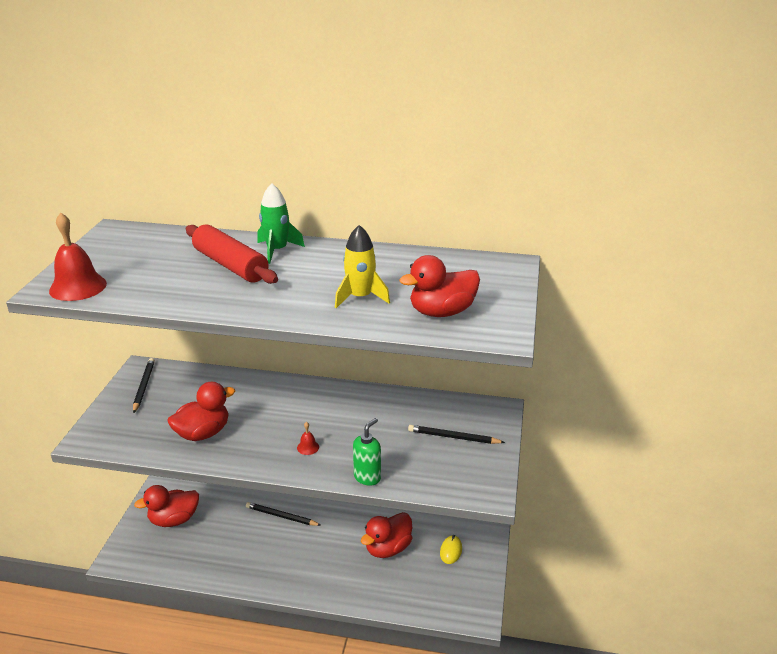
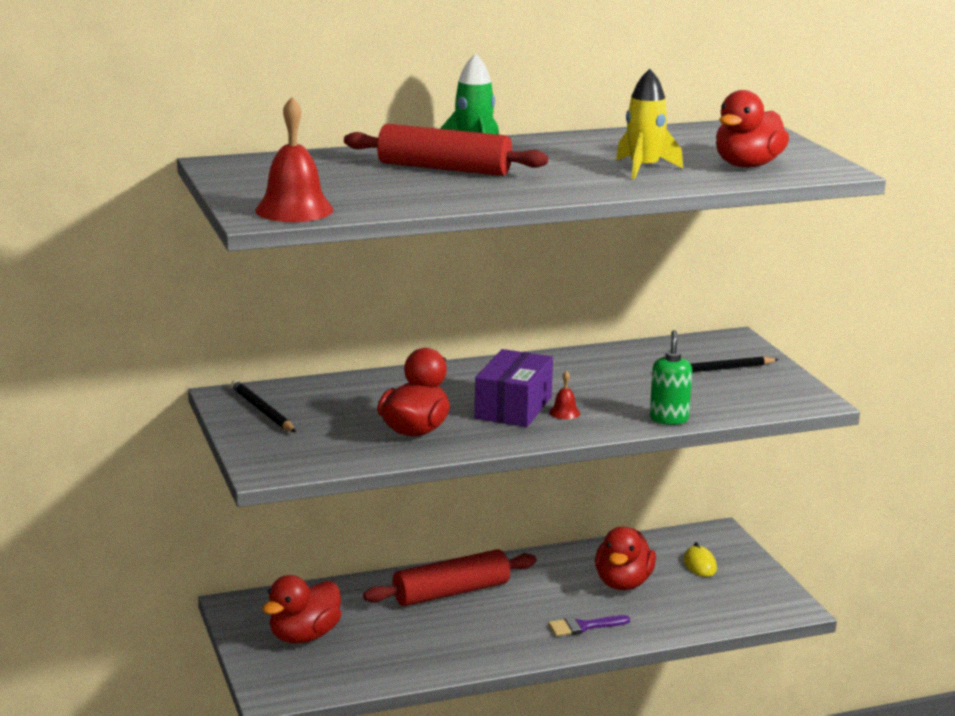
camera: 30 degrees left, 10 degrees down
(281, 516) = (451, 592): black pencil -> red rolling pin
(282, 431) = (513, 408): none -> purple box
(330, 576) = (583, 627): none -> purple brush

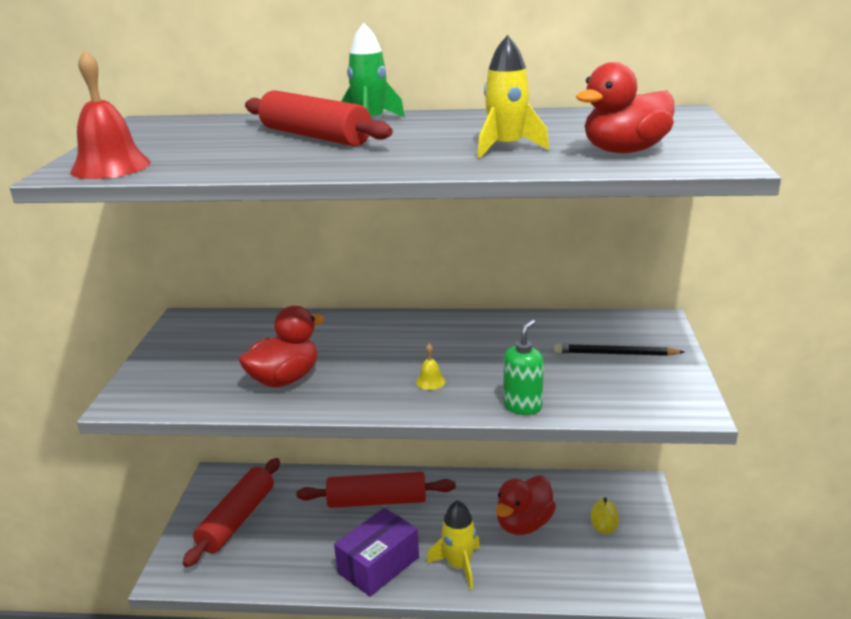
camera: 25 degrees right, 5 degrees up
(262, 410) = (192, 337): black pencil -> none
(304, 636) = (237, 519): red duck -> red rolling pin
(513, 408) = (390, 368): purple box -> purple box (378, 565)
(564, 413) = (430, 381): red bell -> yellow bell
(583, 627) = (459, 565): purple brush -> yellow rocket

